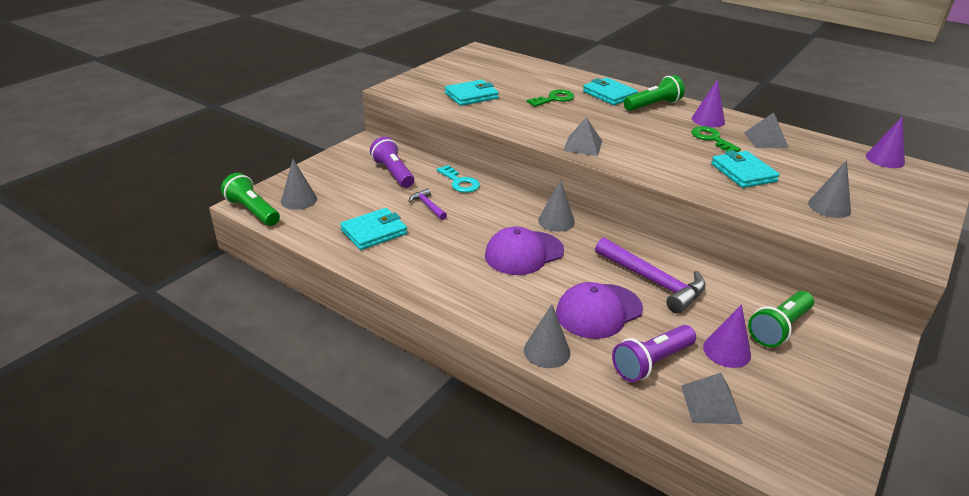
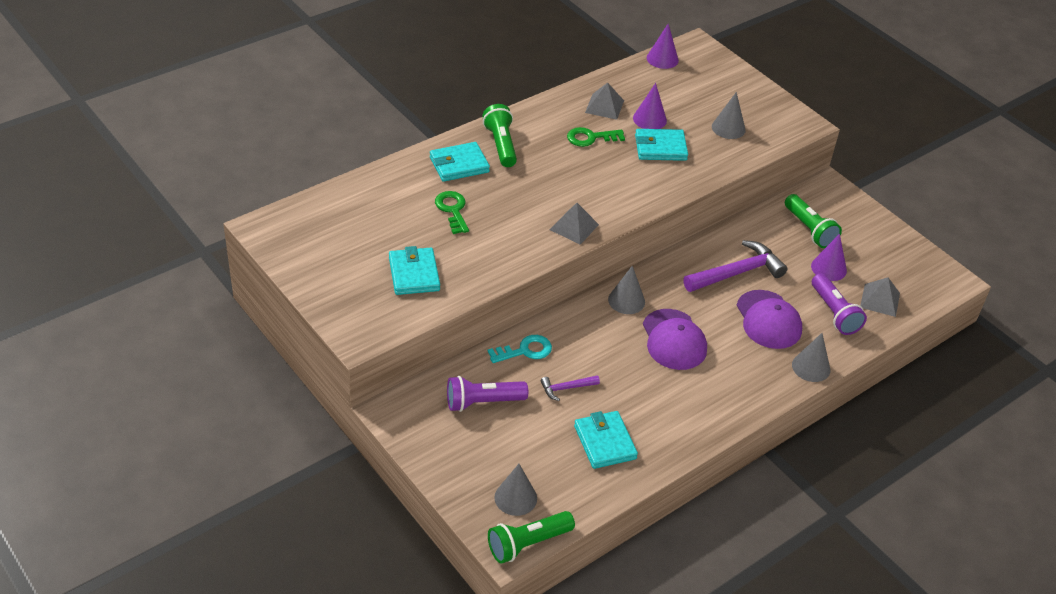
camera: 75 degrees left, 10 degrees up
(708, 120) = (549, 122): purple cone -> purple cone (649, 119)

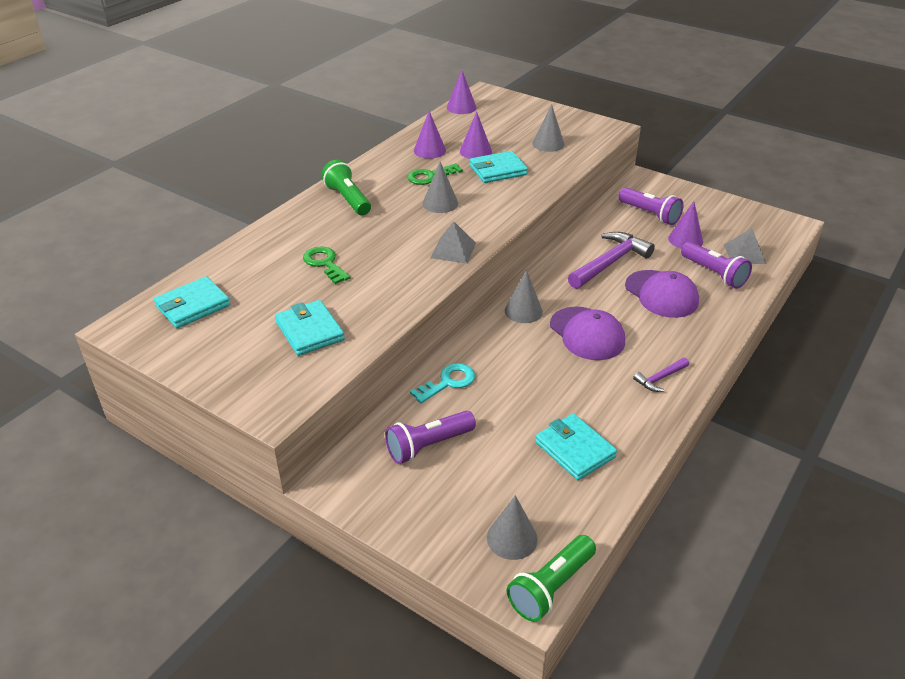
camera: 15 degrees left, 5 degrees down
(459, 165) = (314, 224): turquoise wallet -> turquoise wallet (193, 306)
(566, 388) = (508, 407): purple hammer -> purple hammer (660, 378)
(604, 106) = (429, 150): grey pyramid -> purple cone
(809, 230) = (650, 214): green flashlight -> purple flashlight
(811, 367) = (724, 324): grey cone -> grey cone (440, 203)

